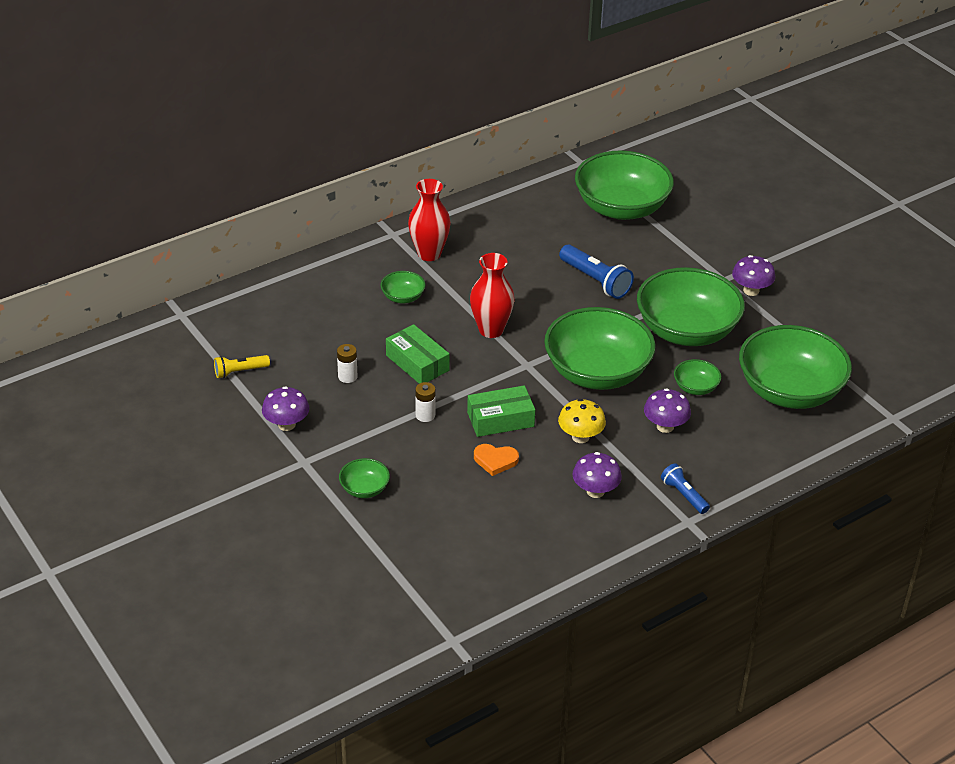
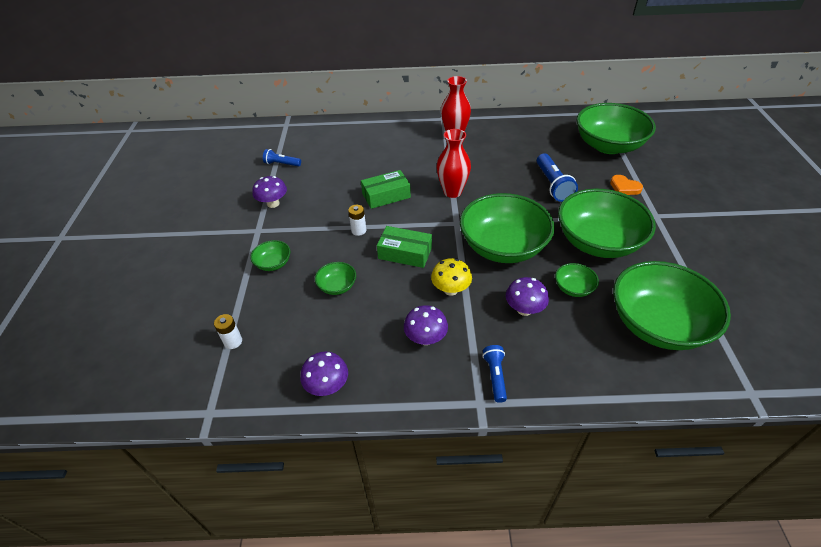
camera: 35 degrees right, 5 degrees up
(240, 371) = (282, 164): yellow flashlight -> blue flashlight
(347, 376) = (336, 188): white battery -> white battery (233, 341)
(403, 297) = (415, 154): green bowl -> green bowl (337, 286)
(417, 363) = (386, 195): green box -> green box turned 75 degrees clockwise
(495, 460) = (374, 281): orange heart -> orange heart (624, 187)
(751, 290) = (674, 231): purple mushroom -> purple mushroom (327, 386)

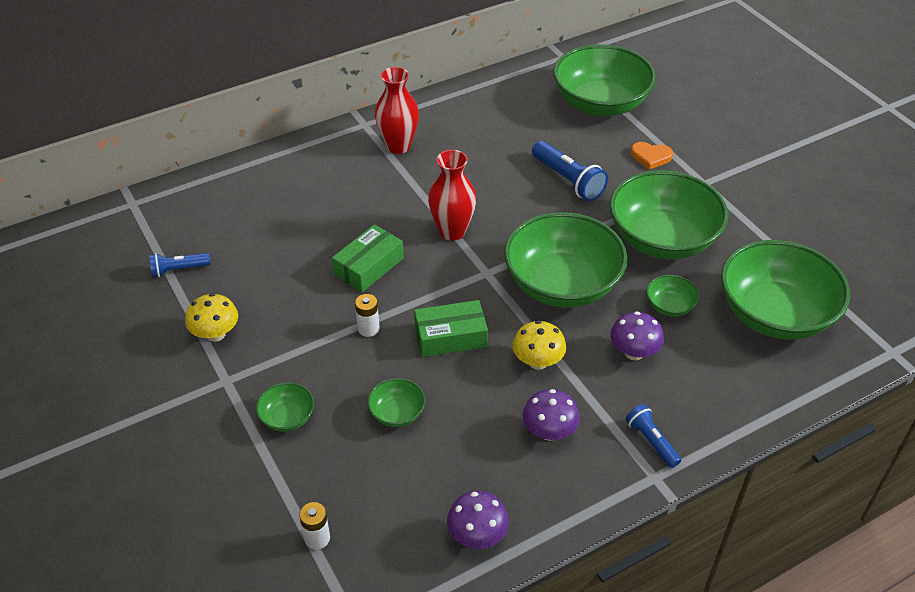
camera: 30 degrees left, 0 degrees up
(273, 203) = (216, 334): purple mushroom -> yellow mushroom

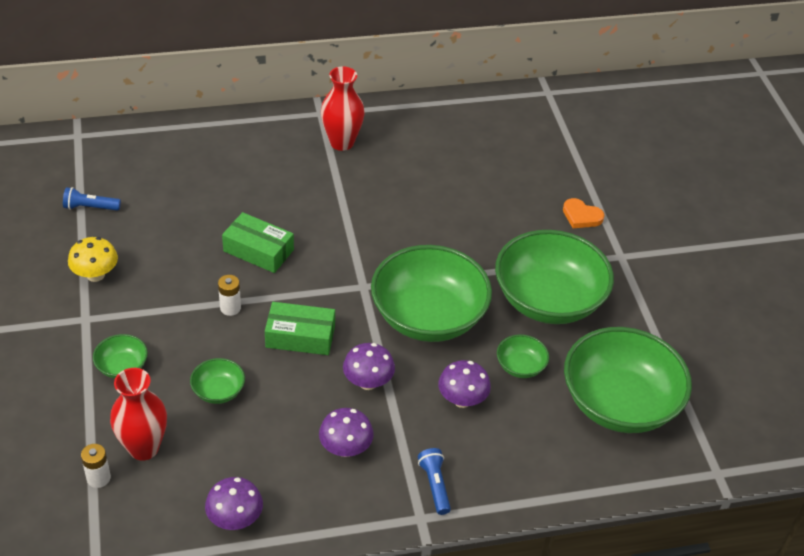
camera: 15 degrees right, 0 degrees up
(369, 266) = (258, 250): green box -> green box turned 60 degrees clockwise
(452, 231) = (351, 238): red vase -> red vase (144, 448)
(537, 362) = (368, 382): yellow mushroom -> purple mushroom
(568, 180) = (487, 218): blue flashlight -> none
(600, 103) = (560, 149): green bowl -> none

